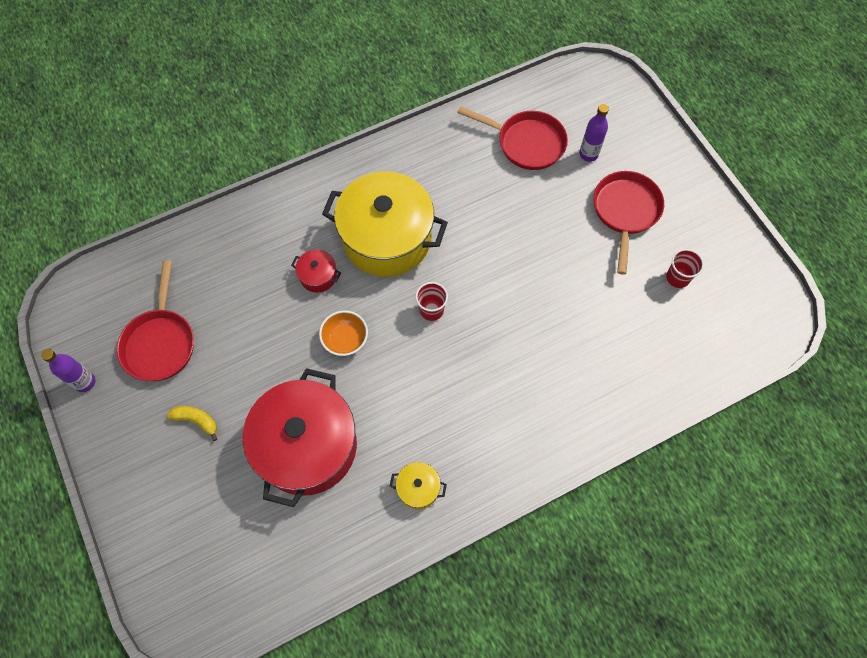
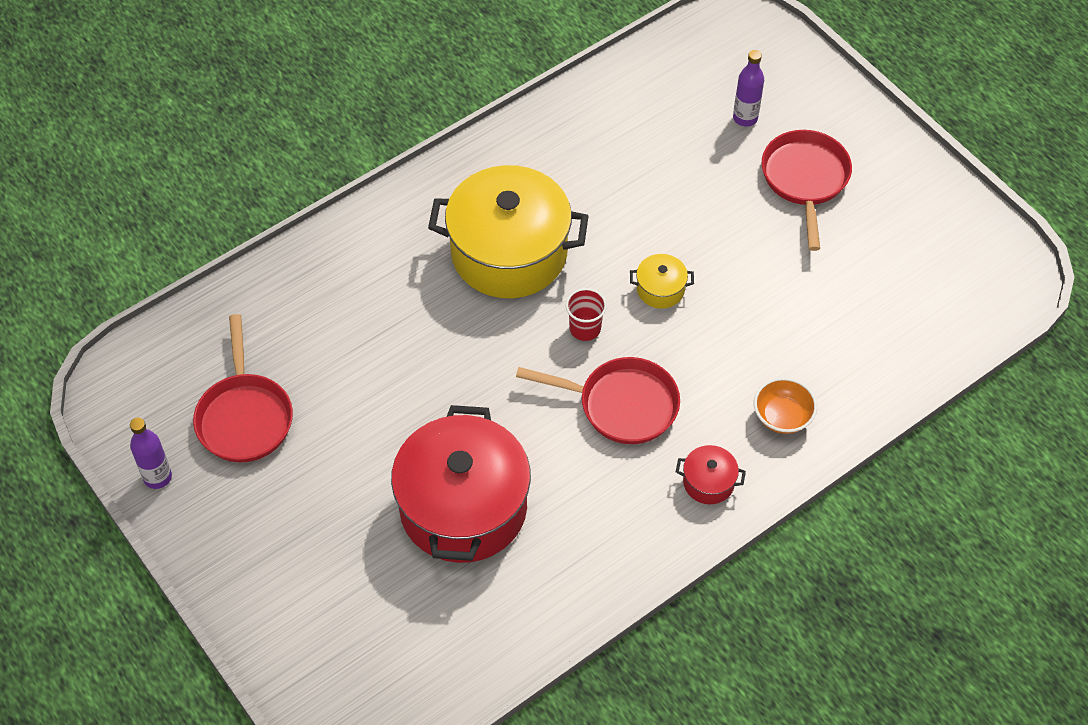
camera: 10 degrees left, 10 degrees down
(196, 420) = (314, 500): yellow banana -> none
(318, 276) = (431, 310): red pot -> red pot (708, 482)
(345, 339) = (483, 378): orange bowl -> orange bowl (782, 416)
(418, 488) = (613, 533): yellow pot -> yellow pot (660, 289)
(526, 143) = (663, 115): red pan -> red pan (621, 405)
(677, 277) = (884, 247): red cup -> none

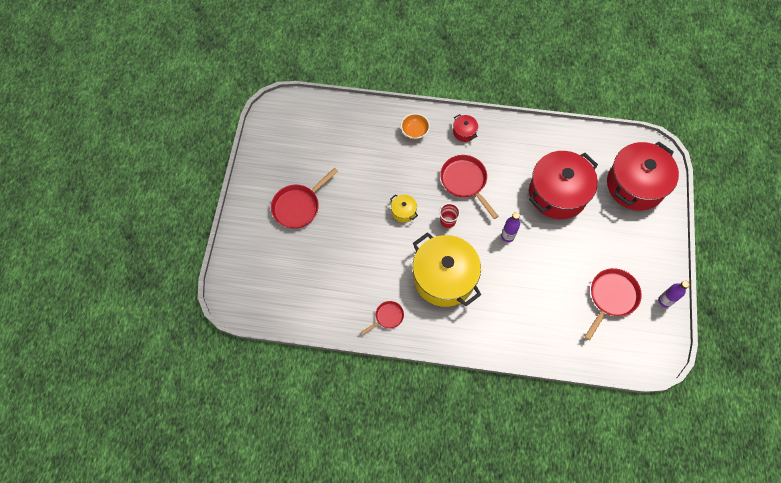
camera: 135 degrees left, 10 degrees up
(348, 632) = (635, 185): none -> red pot
(531, 152) = (387, 317): none -> red pan
(745, 118) = (286, 253): purple bottle -> purple bottle (507, 236)

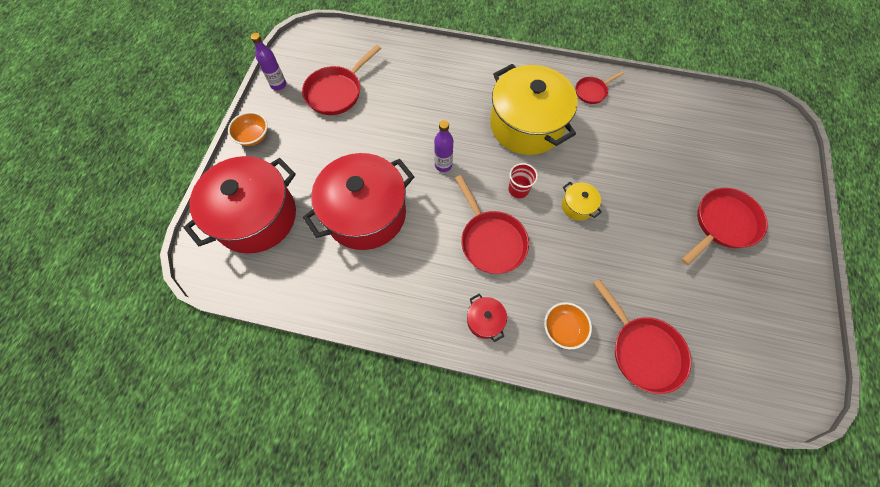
camera: 175 degrees left, 0 degrees up
(366, 123) = (643, 350): none -> red pan
(665, 248) = (253, 136): none -> orange bowl

